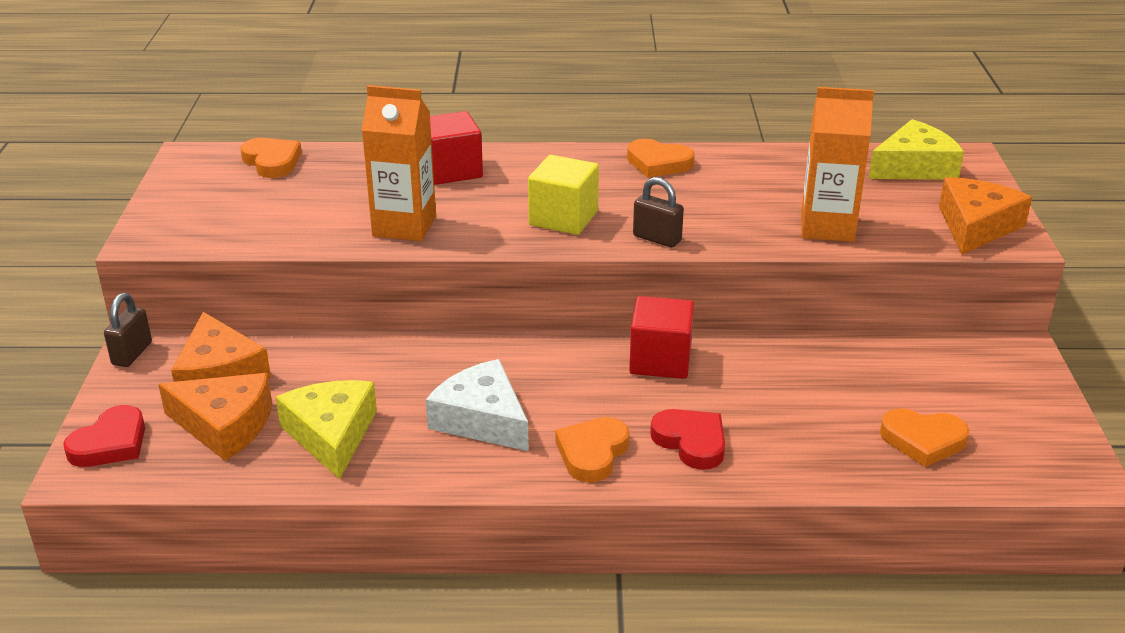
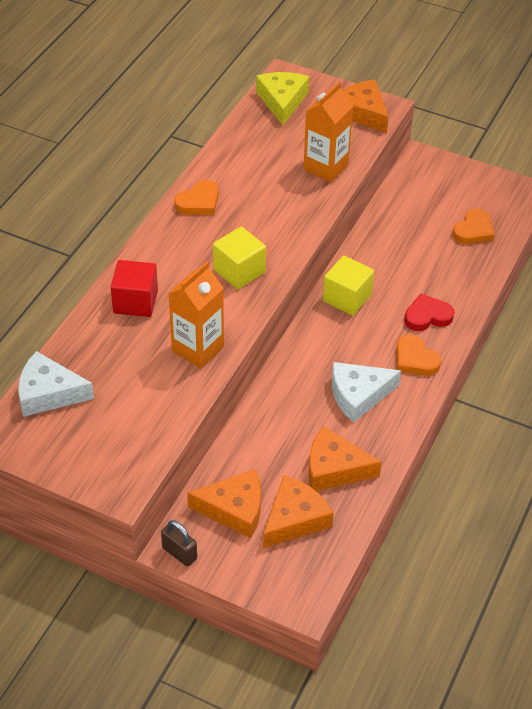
camera: 65 degrees left, 15 degrees up
(110, 443) = (281, 582): red heart -> none
(272, 162) = (49, 393): orange heart -> white cheese
(332, 435) = (334, 468): yellow cheese -> orange cheese
(657, 238) = (291, 240): brown padlock -> none
(660, 360) = (347, 298): red cube -> yellow cube

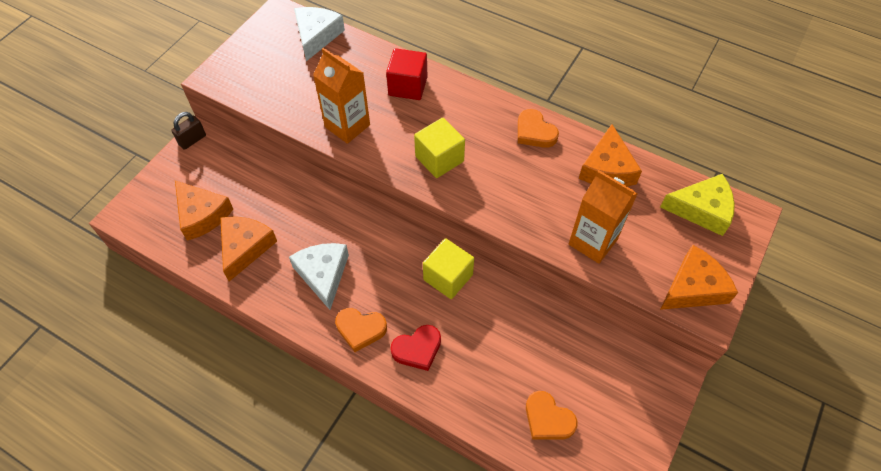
camera: 95 degrees right, 10 degrees up
(234, 509) = (222, 175): orange cheese -> orange cheese (607, 168)
(415, 359) = (360, 329): orange heart -> orange heart turned 135 degrees counterclockwise
(427, 316) = (417, 349): red heart -> red heart turned 75 degrees clockwise

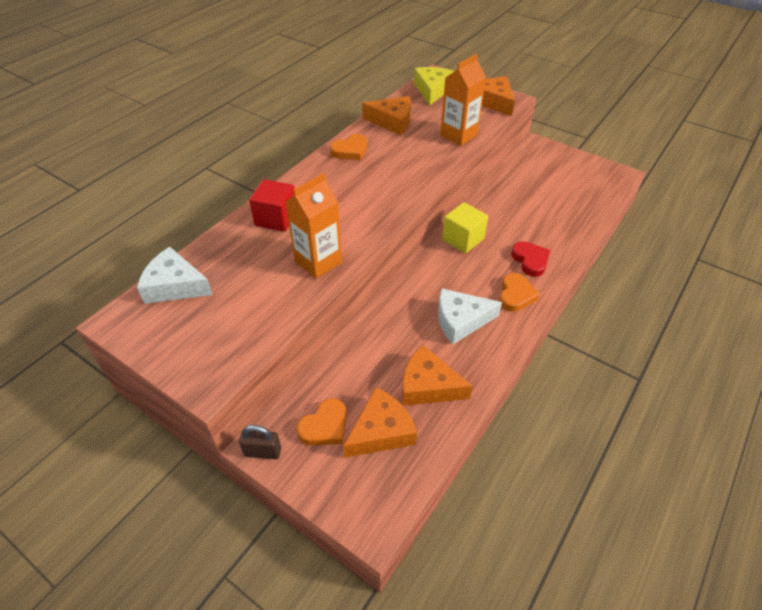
camera: 85 degrees left, 10 degrees down
(192, 140) = (263, 452): brown padlock -> brown padlock turned 45 degrees counterclockwise
(439, 159) = (370, 203): yellow cube -> none
(548, 419) = (575, 198): orange heart -> orange heart (325, 426)

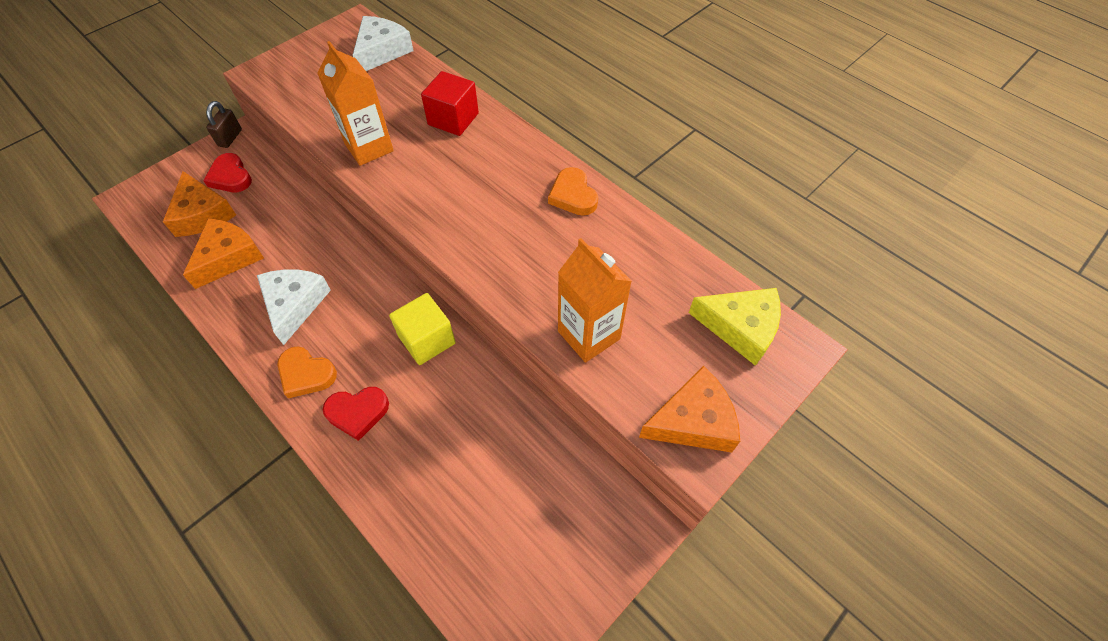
camera: 100 degrees right, 10 degrees up
(325, 426) = (230, 177): orange heart -> red heart
(392, 121) = (642, 253): orange cheese -> none

